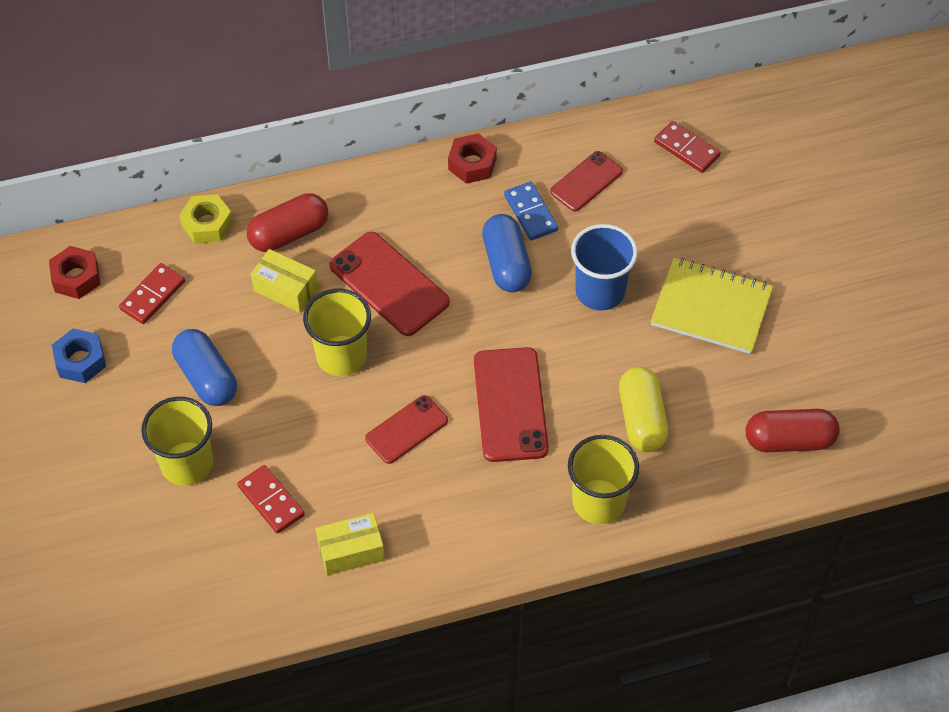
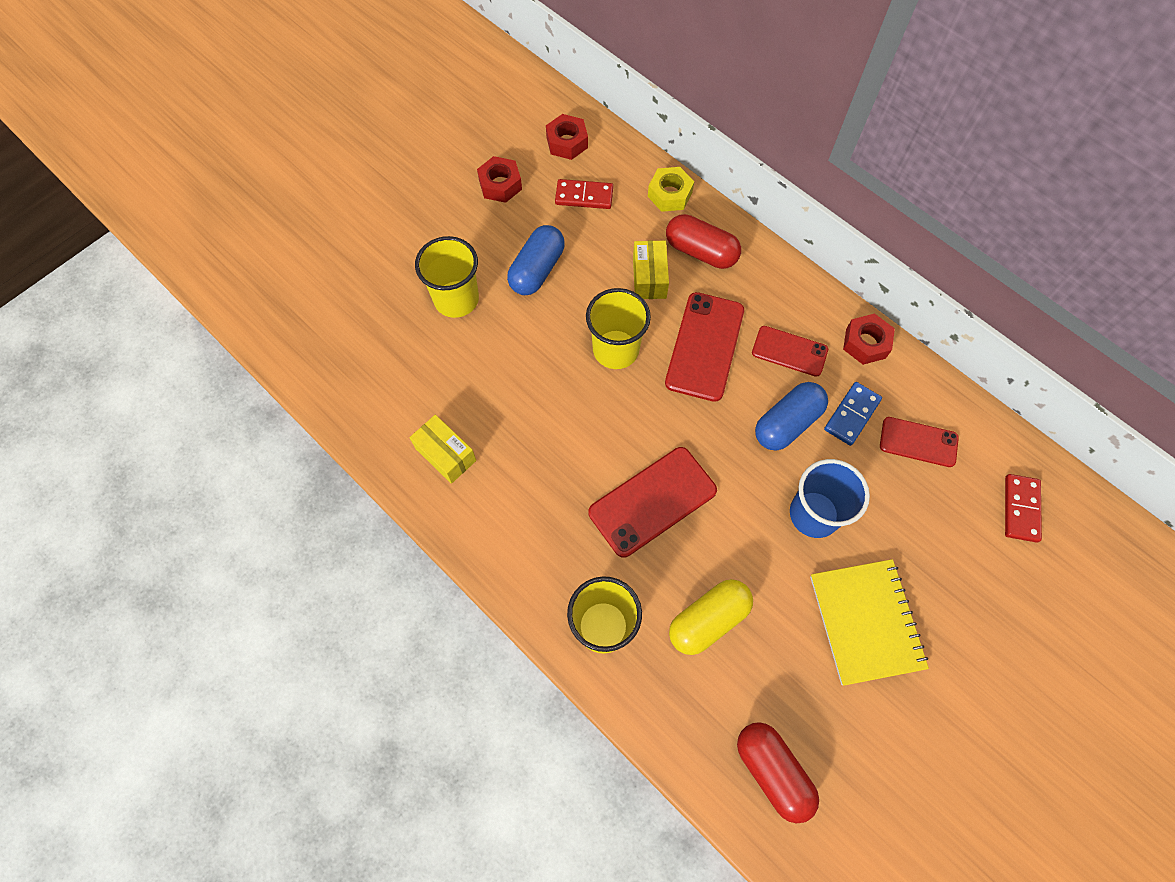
camera: 60 degrees right, 10 degrees up
(80, 361) = (500, 185): blue nut -> red nut
(271, 500) = (458, 373): red domino -> none
(406, 429) = (579, 434): red phone -> red phone (789, 351)

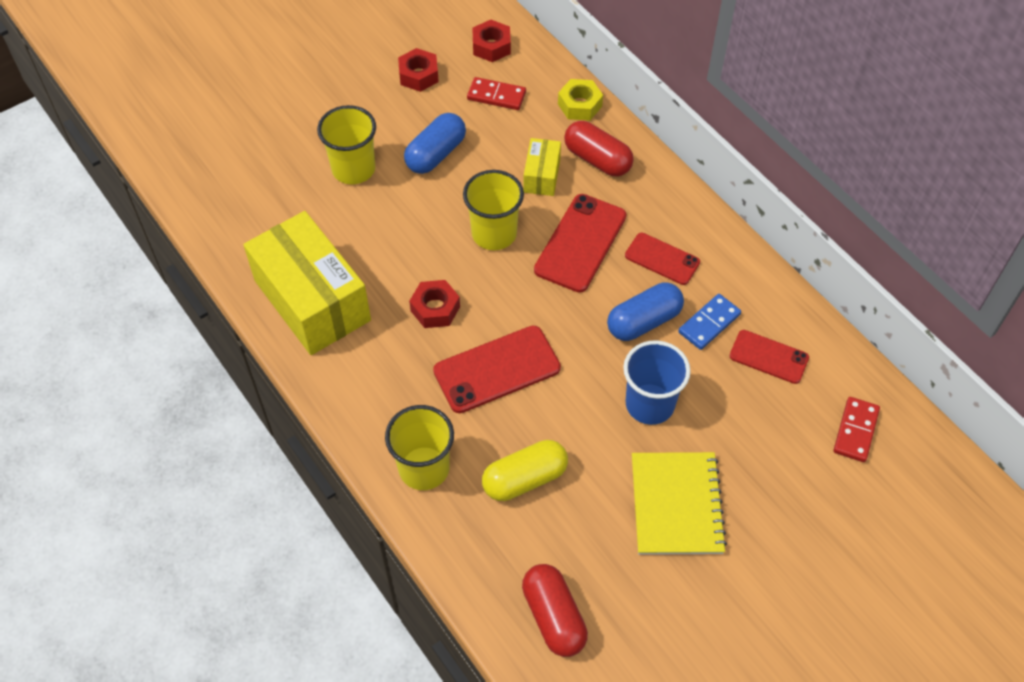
camera: 10 degrees right, 10 degrees down
(445, 454) = (312, 300): yellow box -> yellow box, size x2.15
(865, 343) = (739, 262): red nut -> red nut (435, 309)

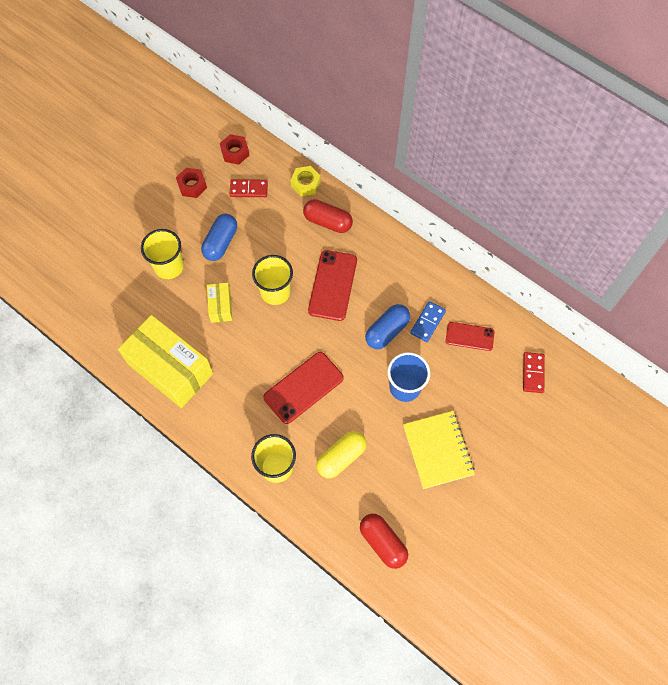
camera: 15 degrees left, 10 degrees up
(435, 309) = (252, 355): red nut -> none
(541, 175) = (294, 242): yellow box -> yellow box (220, 306)
(662, 259) = (387, 284): red phone -> none

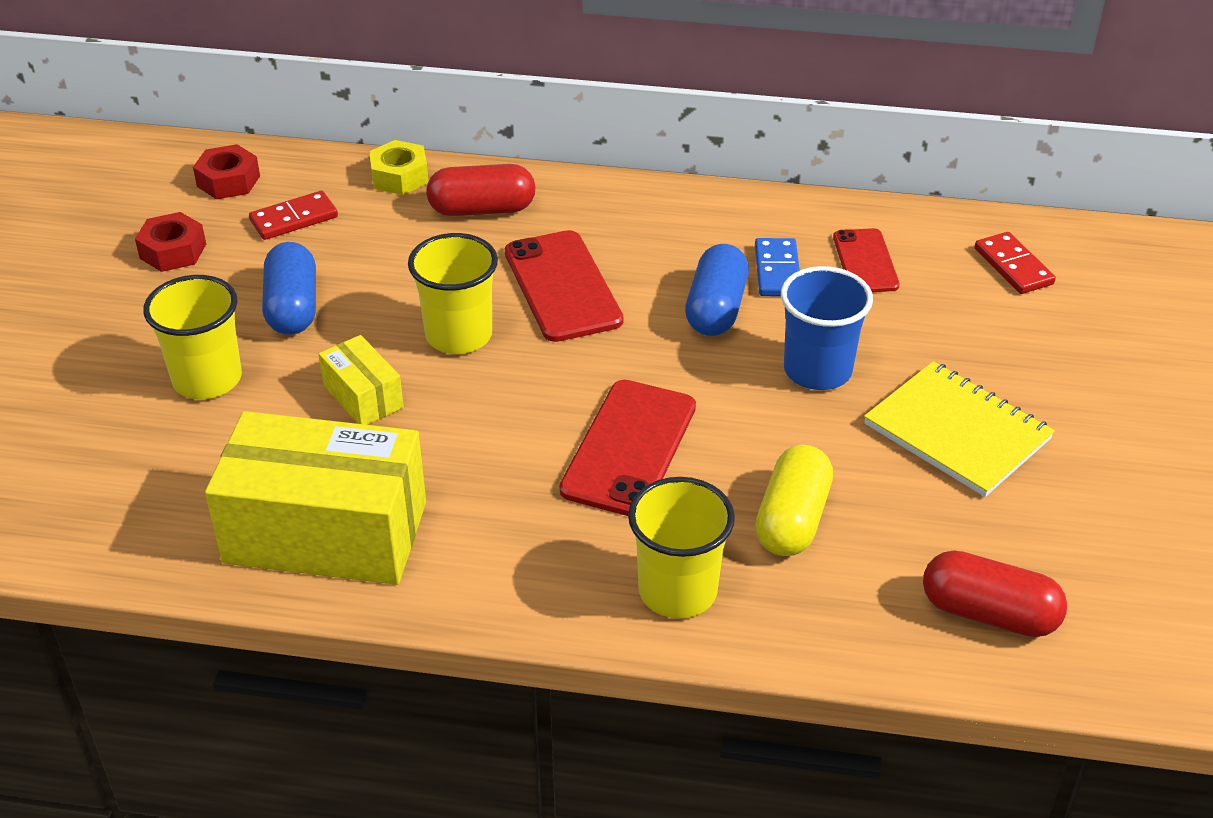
camera: 30 degrees left, 25 degrees down
(469, 336) = (865, 261): red phone -> red phone turned 75 degrees counterclockwise

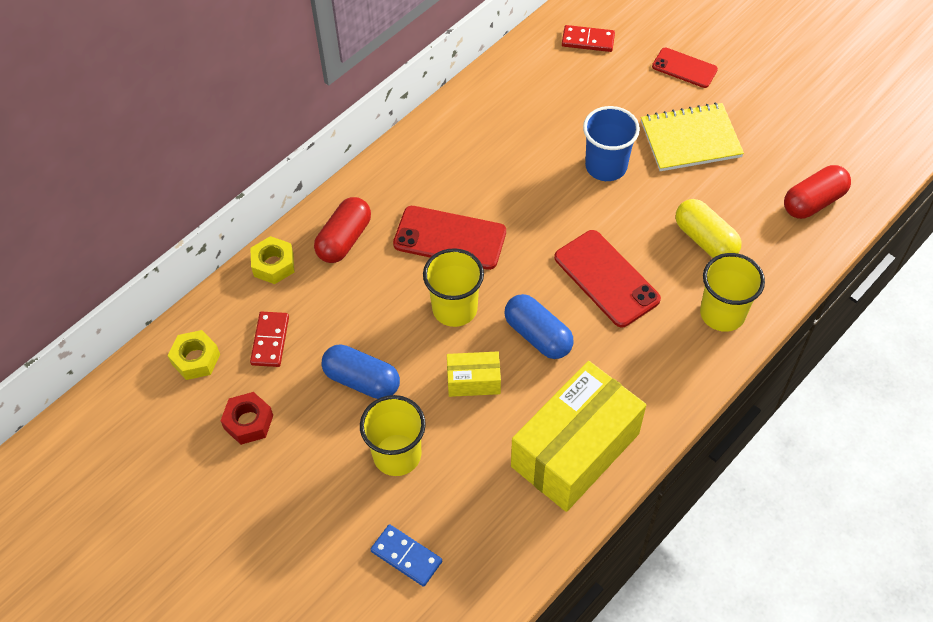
camera: 55 degrees left, 15 degrees up
(228, 181) = (195, 359): red nut -> yellow nut
(716, 309) = (524, 180): blue capsule -> blue capsule (538, 335)
(777, 271) = (514, 136): blue domino -> blue domino (406, 556)
(865, 261) = (536, 95): red phone -> red phone (684, 68)

